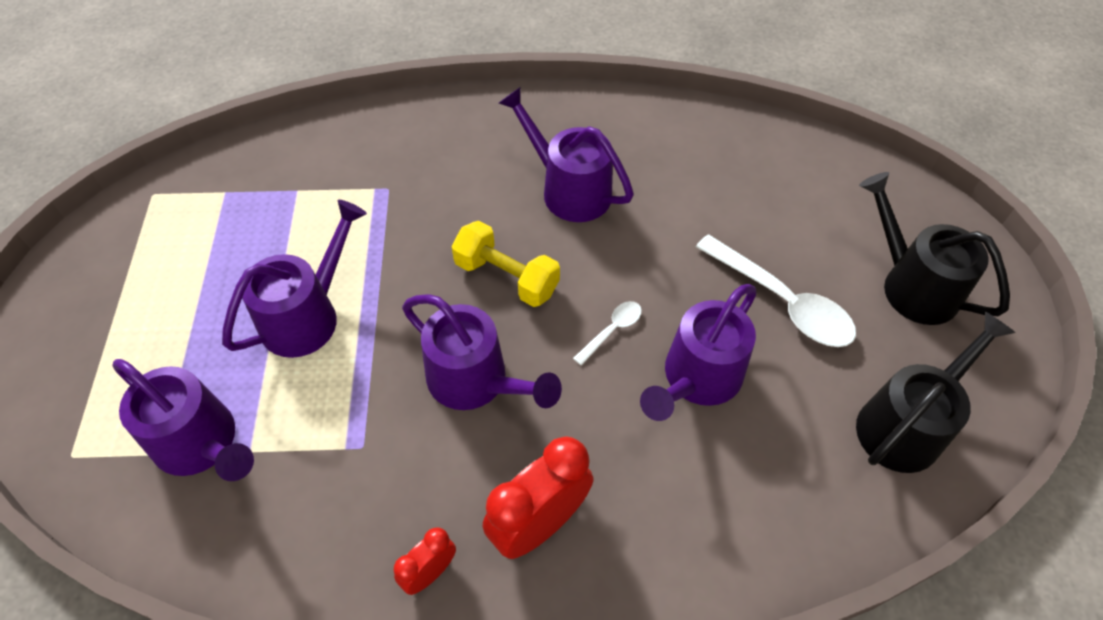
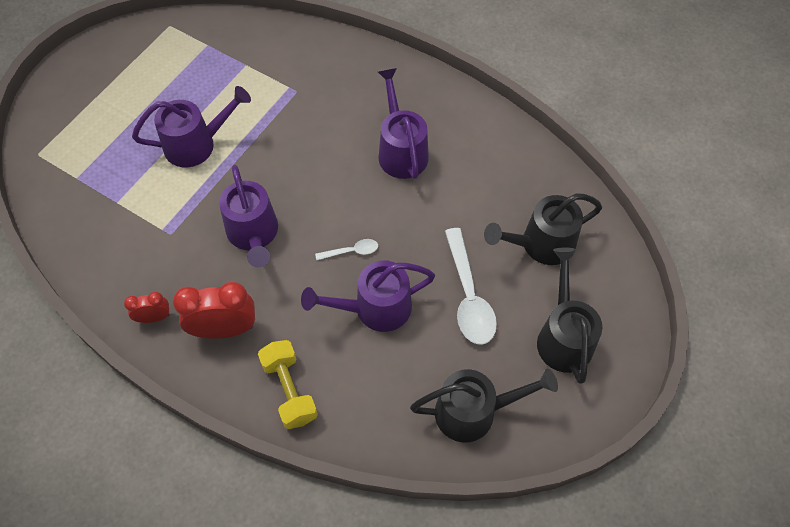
camera: 35 degrees right, 5 degrees up
(202, 444) = (98, 185): purple watering can -> none
(506, 277) = (319, 185): yellow dumbbell -> yellow dumbbell (289, 390)
(801, 206) = (540, 245): none -> black watering can

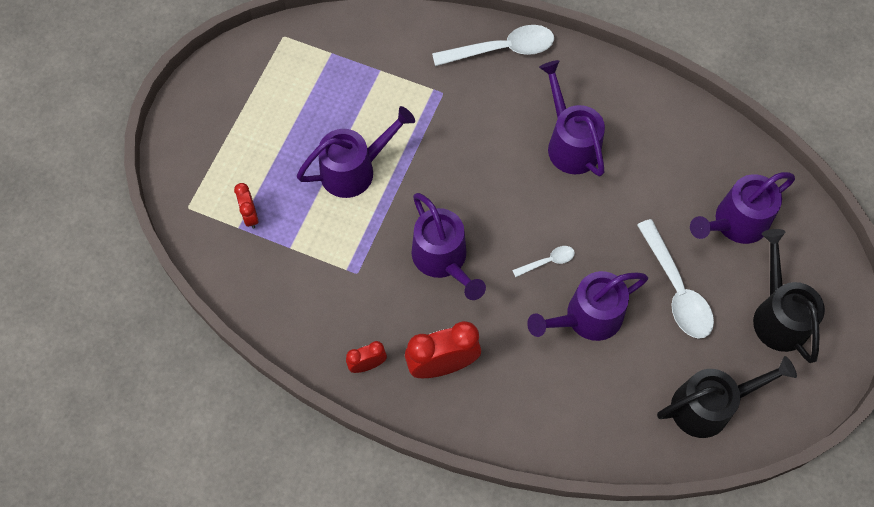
camera: 10 degrees left, 5 degrees up
(90, 169) = (250, 216): none -> red clock
(289, 390) = (525, 415): yellow dumbbell -> none
(360, 63) = (502, 50): none -> white spoon
(540, 245) = (734, 223): black watering can -> purple watering can

